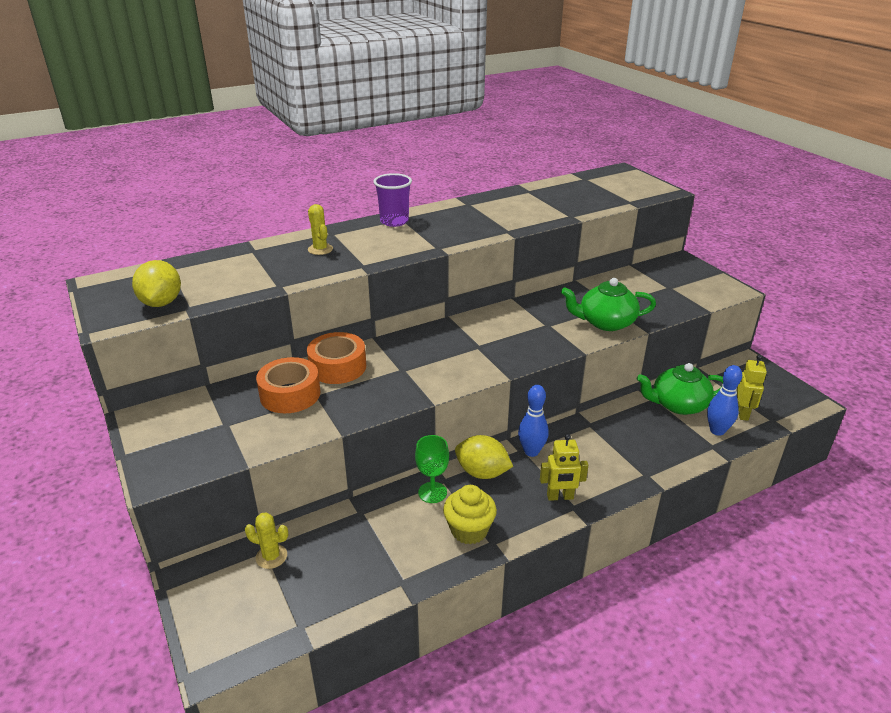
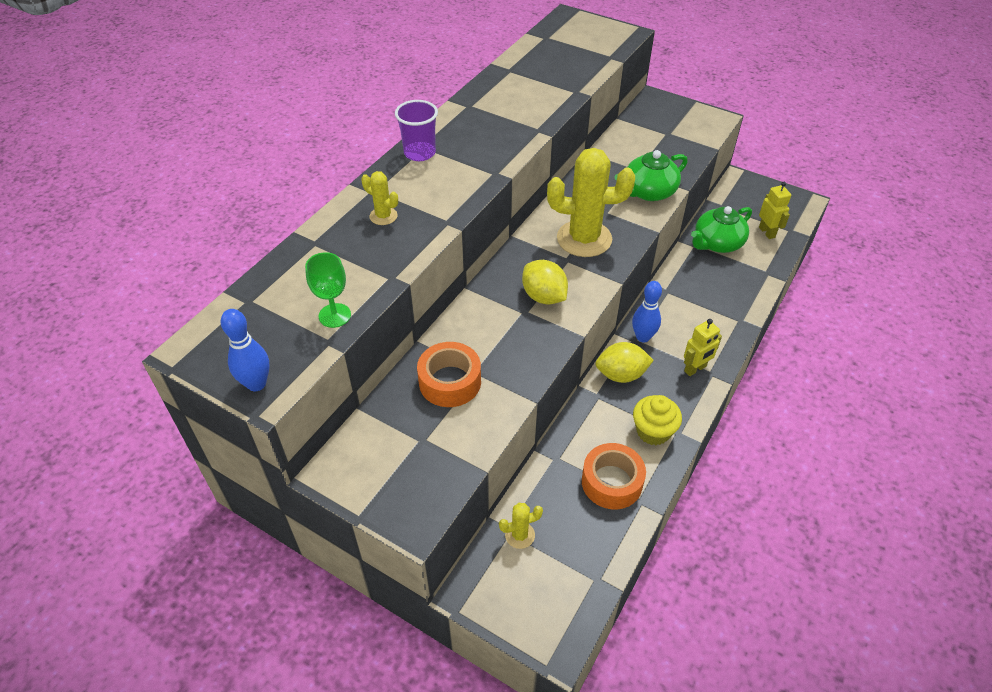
camera: 30 degrees left, 15 degrees up
(161, 303) = (293, 347): yellow lemon -> yellow lemon (544, 297)
(337, 367) = (464, 333): orange tape -> orange tape (611, 482)
(432, 492) = (597, 412): green goblet -> green goblet (334, 315)
(509, 337) = (584, 239): none -> yellow cactus
(717, 431) = (760, 256): blue bowling pin -> blue bowling pin (256, 384)

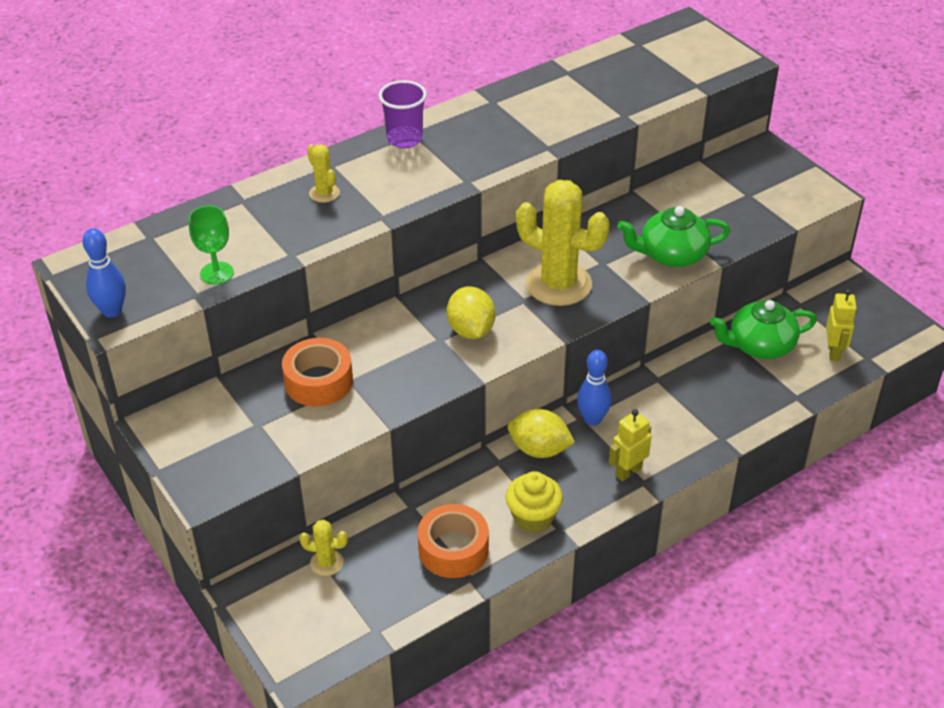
camera: 25 degrees right, 5 degrees down
(695, 369) = (628, 471): yellow robot -> yellow robot turned 150 degrees clockwise

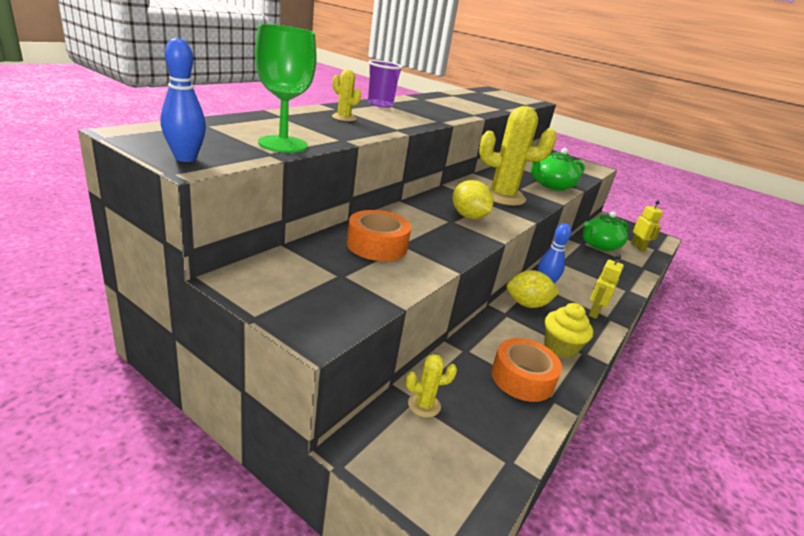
camera: 25 degrees left, 15 degrees down
(216, 273) = (283, 144): green goblet -> green goblet, size x1.55

